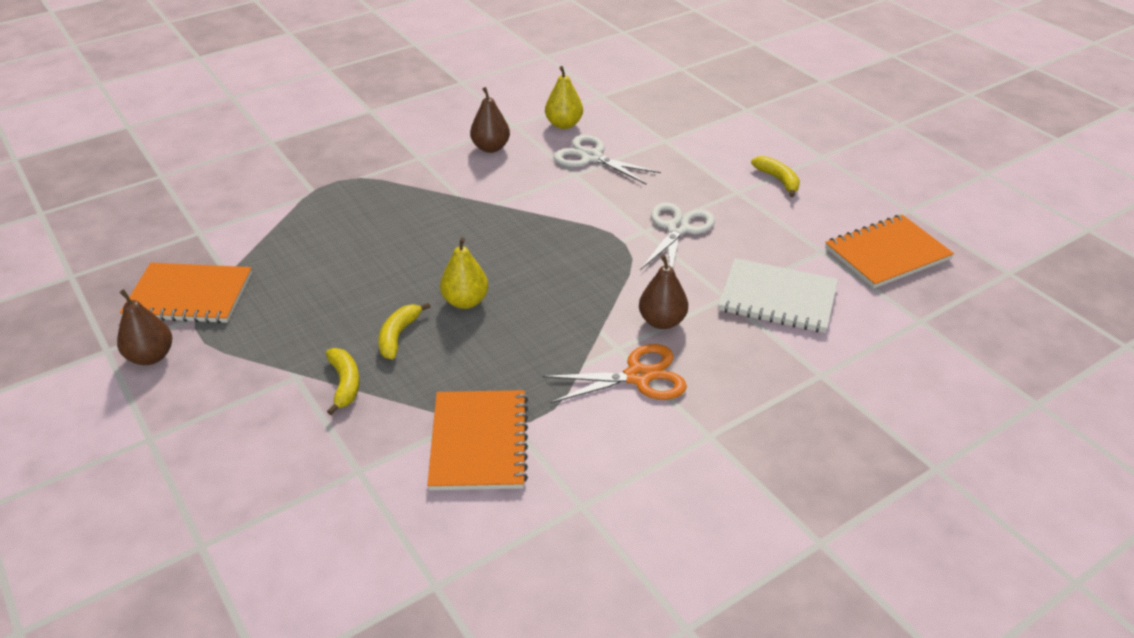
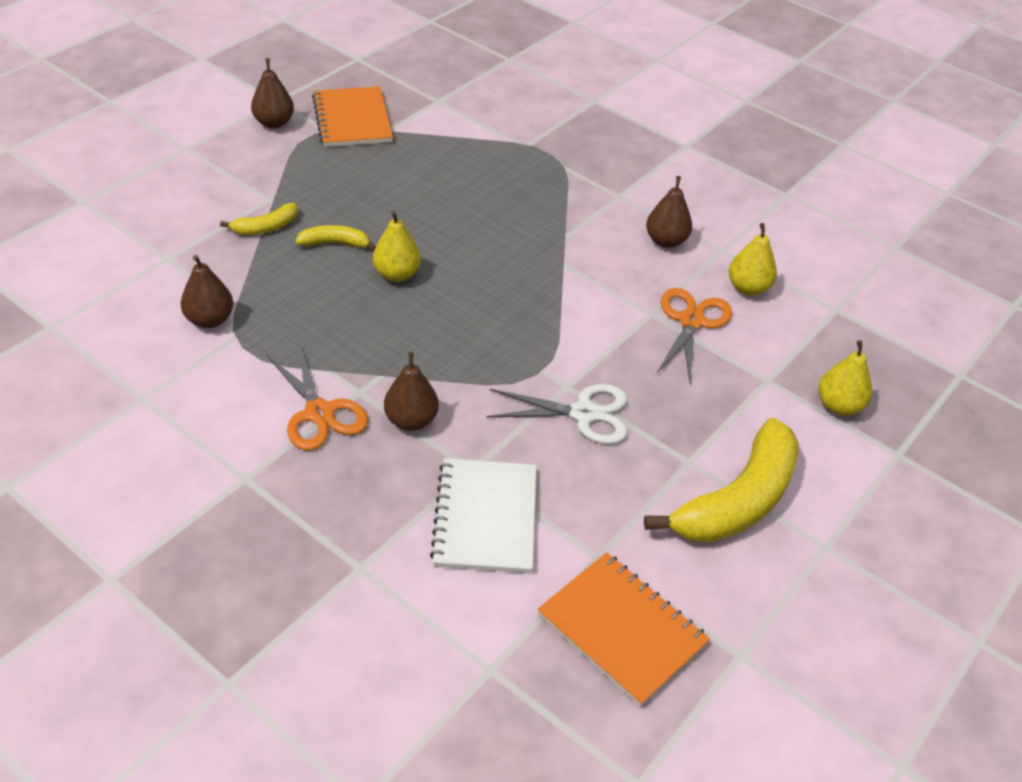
camera: 70 degrees right, 5 degrees up
(479, 442) = (210, 320): orange notebook -> brown pear
(591, 157) = (691, 321): white scissors -> orange scissors
(698, 119) = (838, 406): none -> yellow pear
(778, 180) = (737, 501): yellow banana -> yellow banana, size x2.13

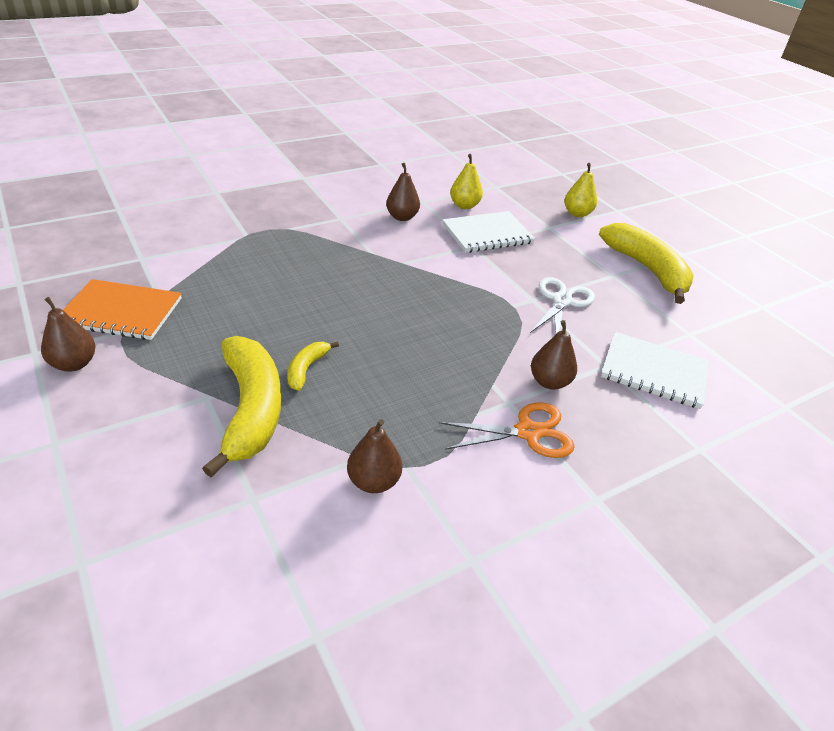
camera: 70 degrees left, 5 degrees down
(265, 227) = (251, 409): yellow banana -> yellow banana, size x2.13
(397, 274) = (371, 344): yellow pear -> none
(622, 629) = (748, 342): orange notebook -> none
(691, 321) = (487, 234): orange scissors -> white notebook

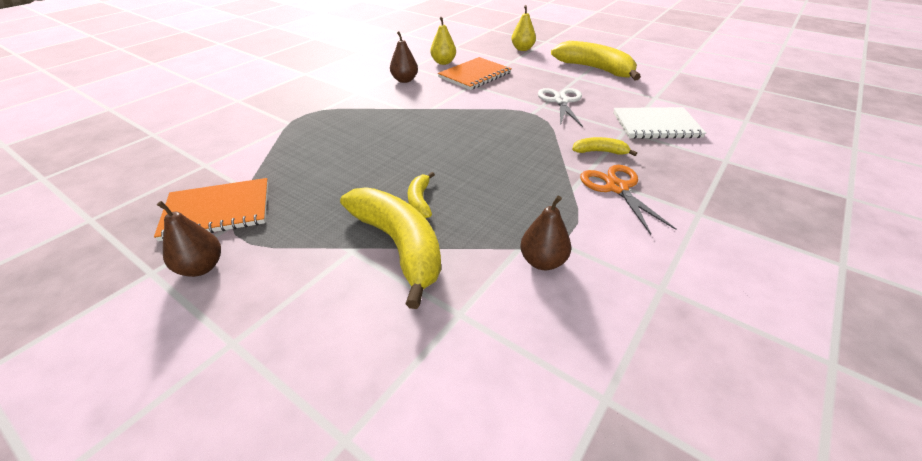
camera: 20 degrees left, 0 degrees up
(487, 234) = (475, 75): white notebook -> orange notebook
(528, 432) = (617, 188): orange scissors -> orange scissors turned 75 degrees counterclockwise
(549, 382) = (600, 152): brown pear -> yellow banana

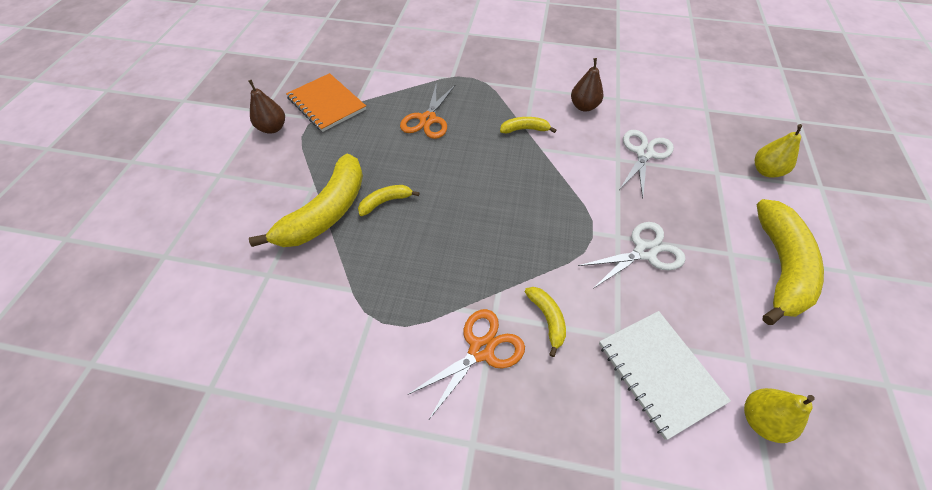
camera: 65 degrees right, 15 degrees up
(332, 150) = (428, 119): none -> orange scissors
(402, 108) = (525, 129): none -> yellow banana
(443, 62) = (652, 117): yellow pear -> yellow pear (760, 419)
(475, 75) = (644, 153): orange notebook -> white scissors
(542, 261) = (340, 312): brown pear -> none

